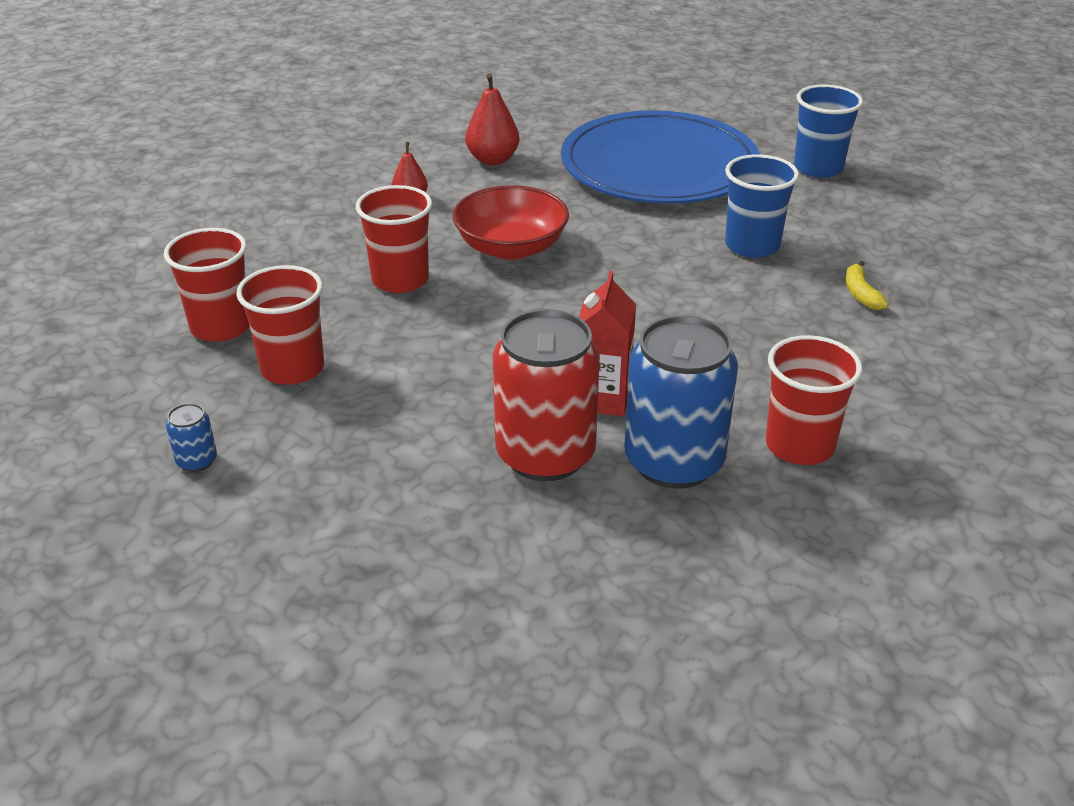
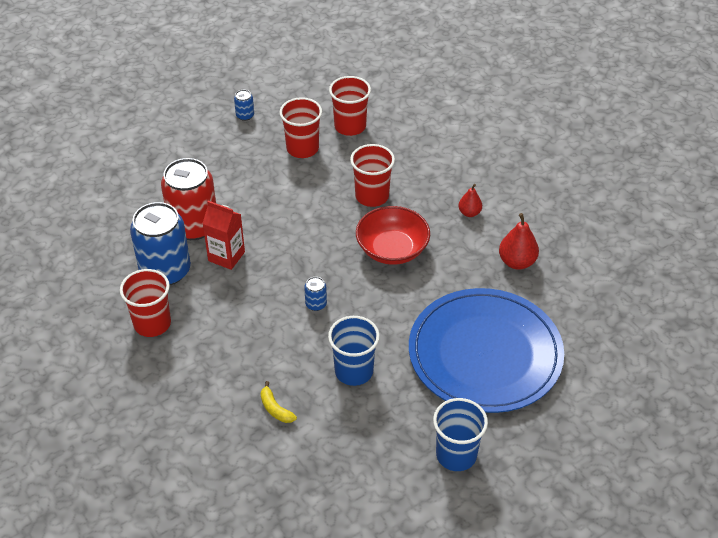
camera: 105 degrees right, 10 degrees up
(654, 293) = (316, 304): none -> blue can
(860, 293) = (275, 409): yellow banana -> yellow banana turned 135 degrees counterclockwise

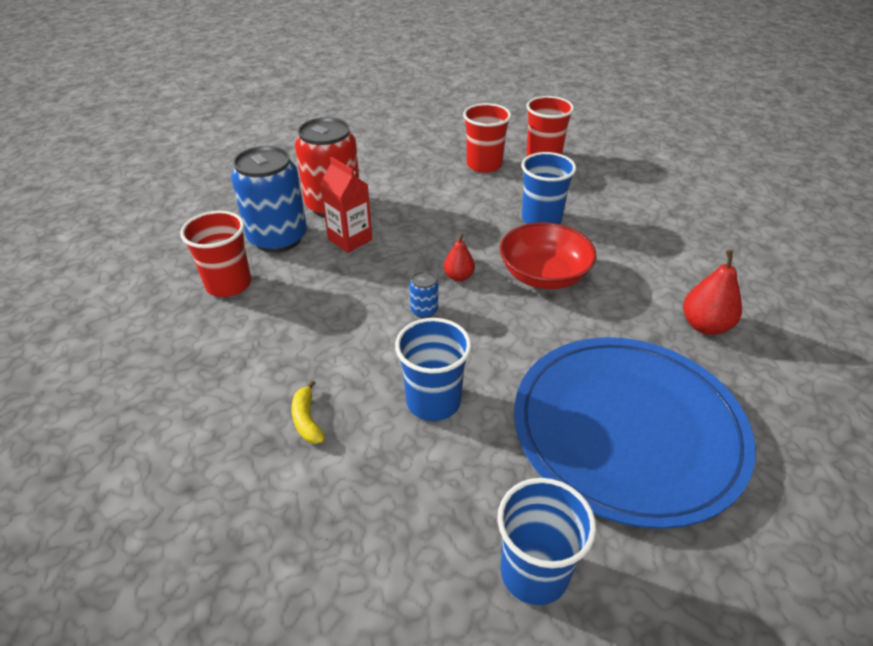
camera: 20 degrees right, 5 degrees down
(245, 115) = (439, 130): blue can -> none
(372, 196) = (541, 219): red cup -> blue cup
(469, 213) = (655, 259): red pear -> red pear (458, 276)

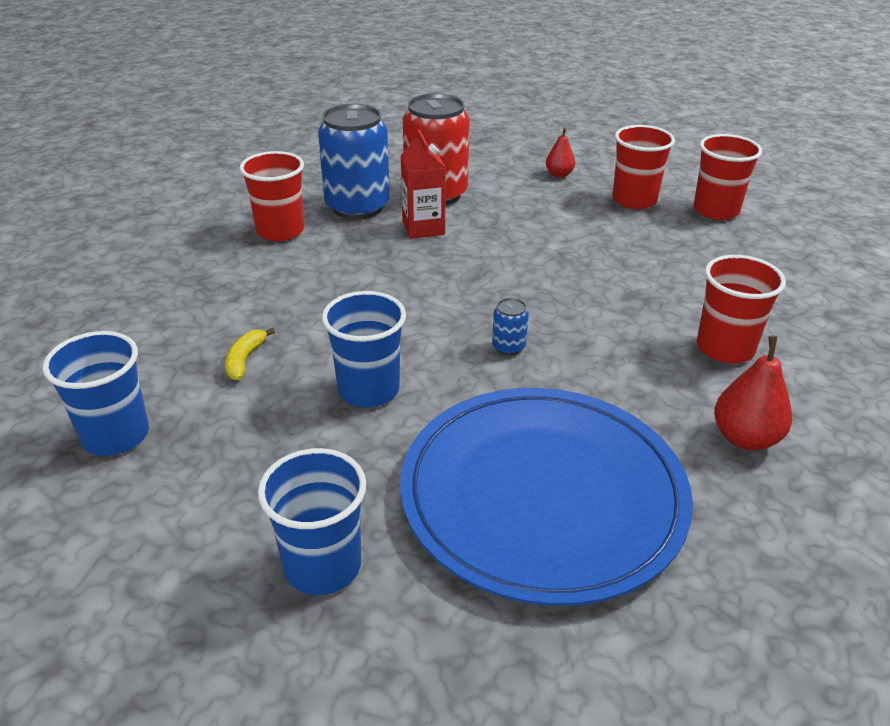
camera: 30 degrees right, 5 degrees down
(424, 310) = (435, 311): blue can -> blue can (508, 347)
(458, 276) = (500, 294): red pear -> red pear (559, 174)
(541, 219) = (648, 270): blue cup -> blue cup (115, 435)
(544, 275) = (596, 323): red bowl -> none
(638, 262) = (725, 348): none -> red cup

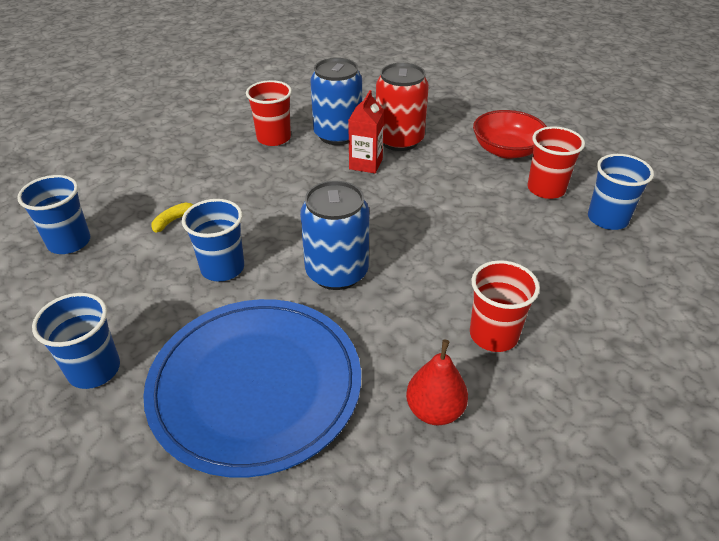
camera: 30 degrees right, 5 degrees up
(508, 347) = (337, 272): blue can -> blue can, size x2.44
(559, 174) = (506, 150): red pear -> red bowl
(716, 211) = (607, 219): red cup -> blue cup

